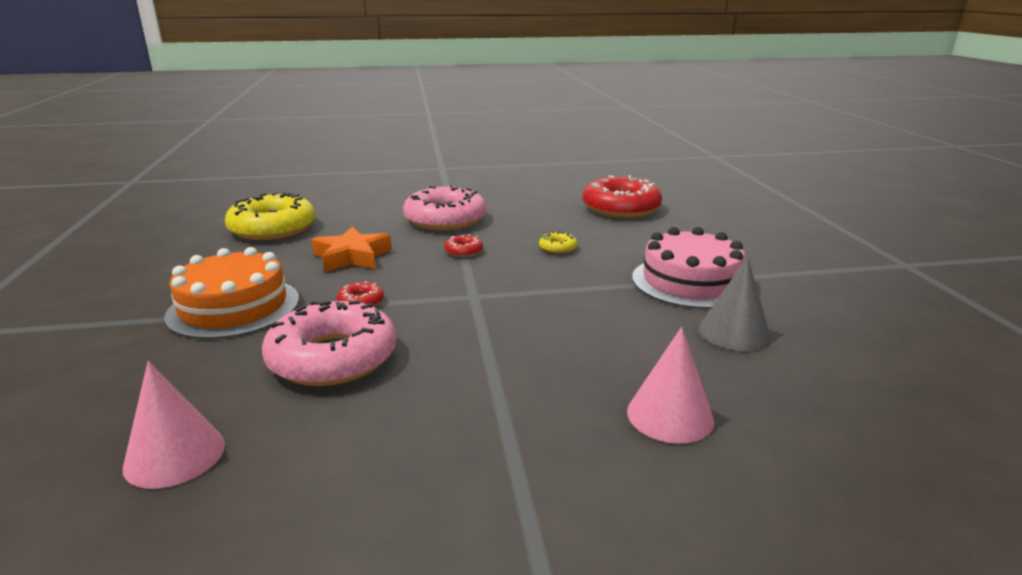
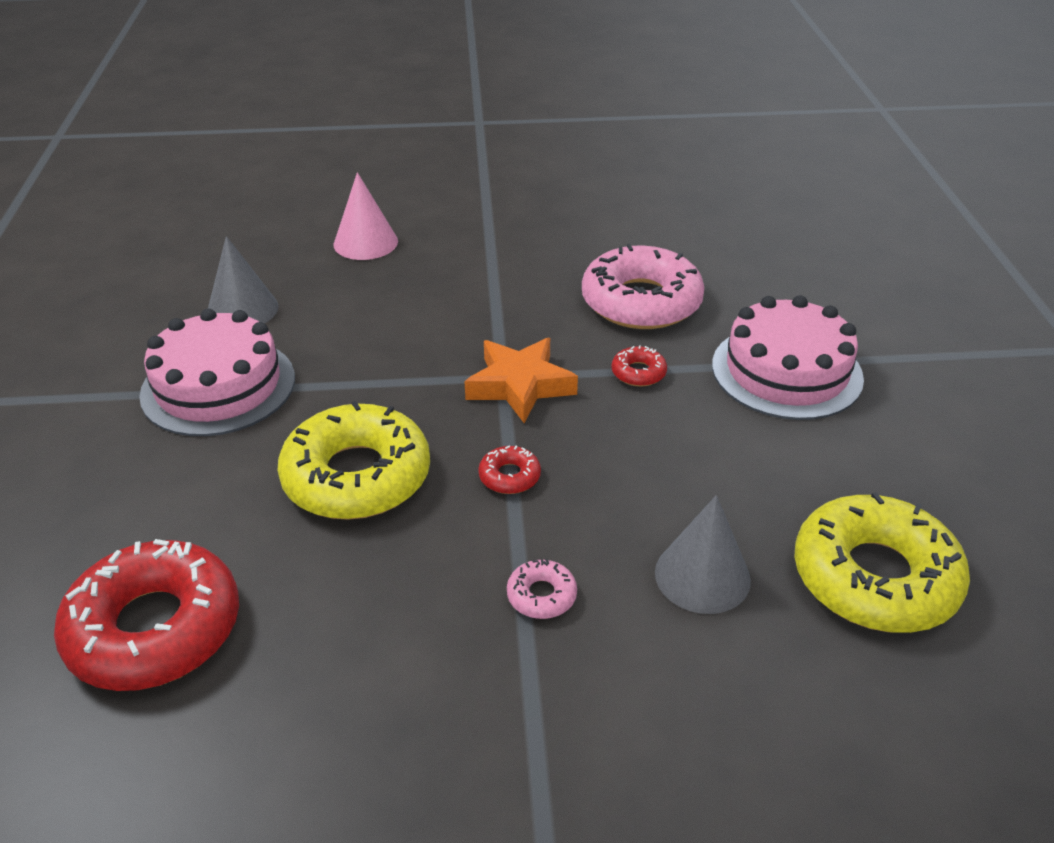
camera: 175 degrees left, 15 degrees up
(175, 455) = (718, 235): pink cone -> none
(234, 307) = (786, 371): orange cake -> pink cake
(352, 257) = (684, 469): orange star -> orange star (520, 385)
(362, 226) = (702, 576): none -> grey cone
(445, 219) = (541, 595): pink donut -> pink donut, size x0.42
(558, 248) = (357, 476): yellow donut -> yellow donut, size x2.39

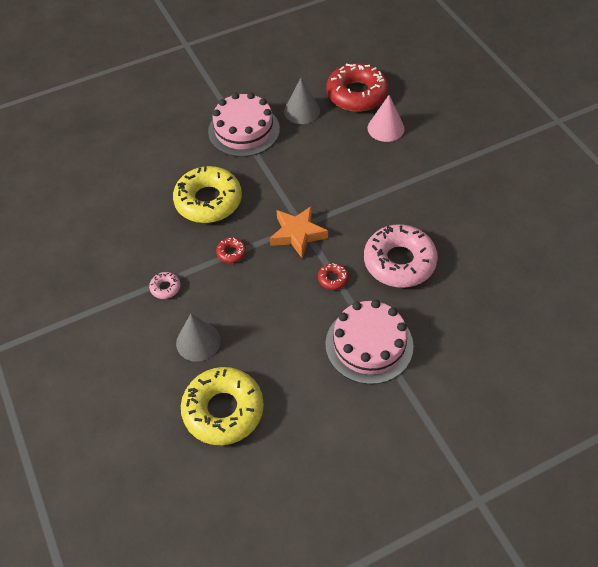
camera: 70 degrees right, 15 degrees up
(154, 628) = (107, 179): red donut -> red donut (357, 94)

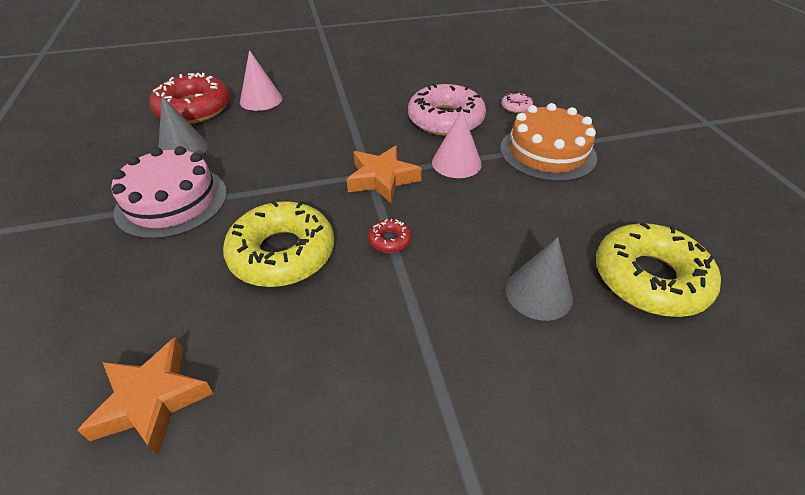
camera: 80 degrees left, 10 degrees down
(105, 184) = (152, 400): none -> orange star
(165, 288) = (433, 323): pink donut -> pink donut (516, 107)
(333, 278) = (456, 163): red donut -> pink cone
(369, 344) = (547, 152): pink cake -> orange cake

